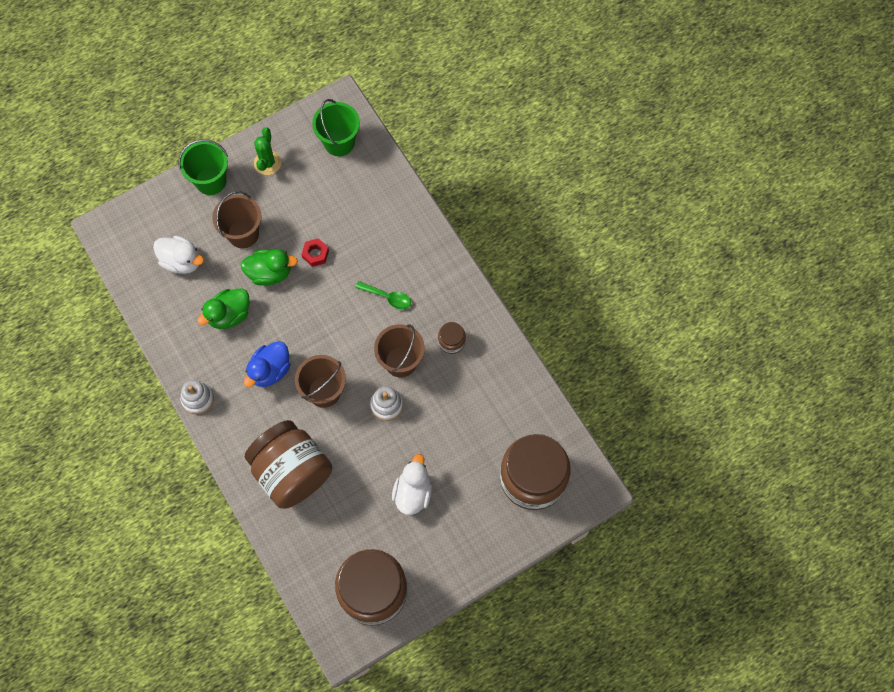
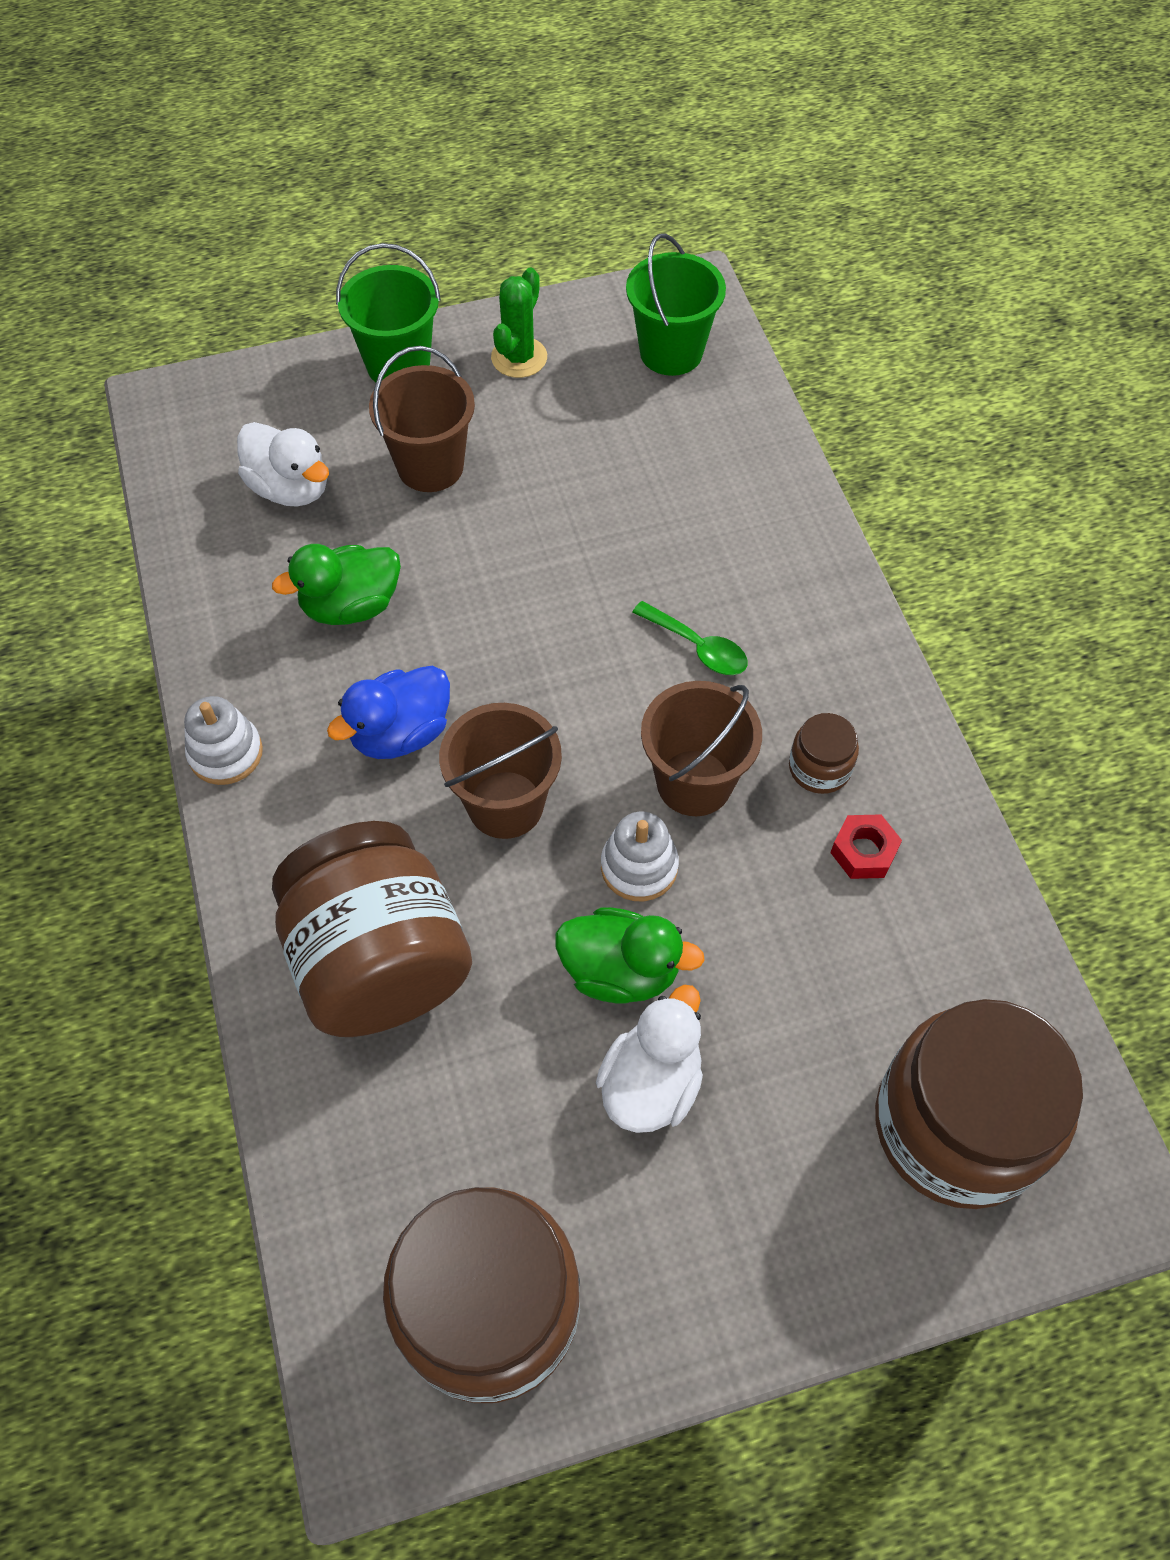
camera: 15 degrees right, 10 degrees down
(270, 273) = (461, 547): green duck -> green duck (620, 970)
(315, 254) = (566, 534): red nut -> red nut (863, 852)

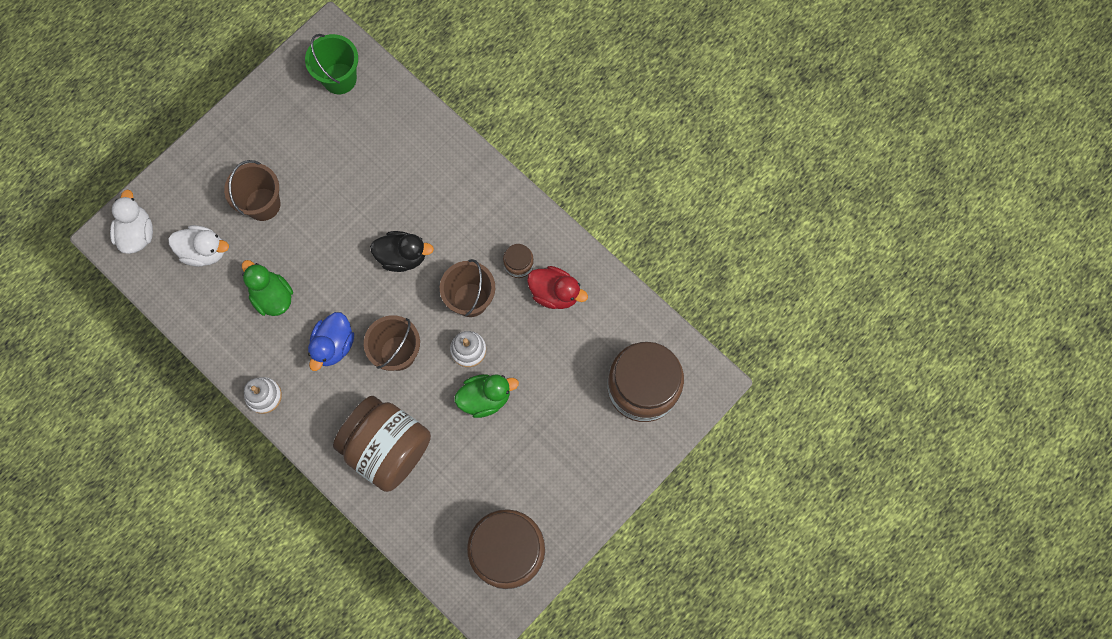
camera: 30 degrees left, 15 degrees up
(351, 606) = (272, 296): green duck -> green duck turned 105 degrees clockwise
(398, 365) = (211, 155): green bucket -> none
(519, 358) = (268, 120): green cactus -> none
(613, 652) = (402, 256): none -> black duck
(651, 1083) = (521, 436): white duck -> white duck (137, 233)
(697, 647) = (437, 234): green spoon -> none
(863, 852) = (555, 293): red nut -> red duck

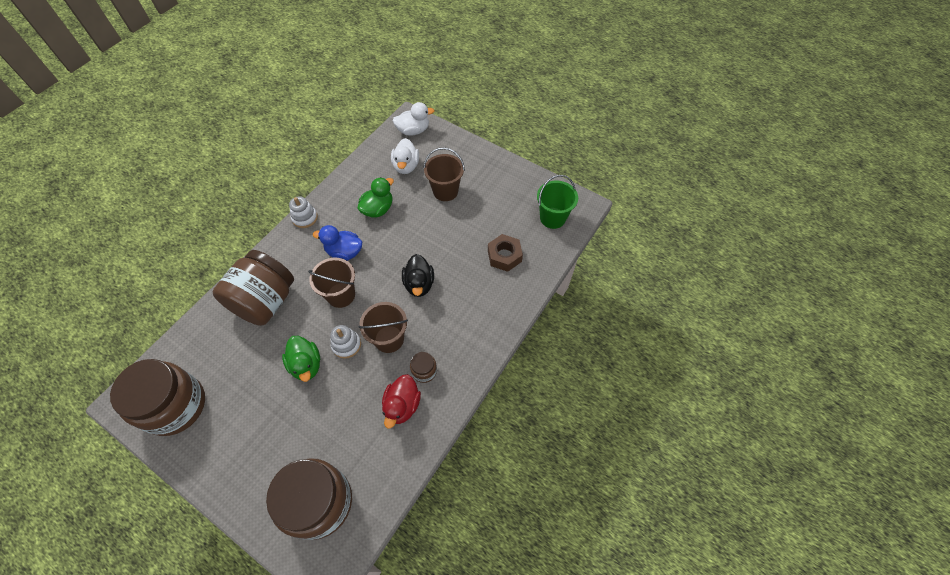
camera: 80 degrees right, 15 degrees down
(384, 148) = (504, 256): none -> brown nut

